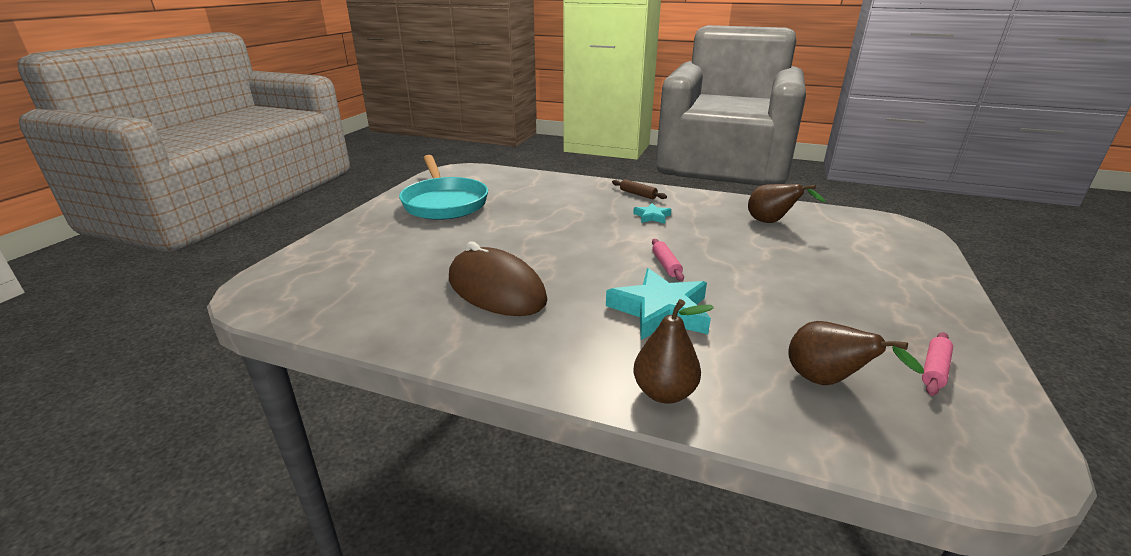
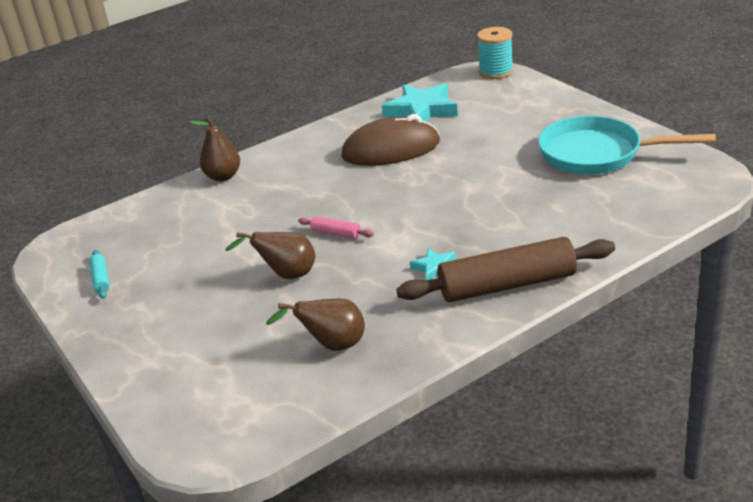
camera: 130 degrees right, 5 degrees up
(257, 285) = (496, 72): none -> turquoise spool
(638, 194) = (507, 285): brown rolling pin -> brown rolling pin, size x2.39
(660, 311) = (285, 204): turquoise star -> turquoise star (421, 110)
(826, 382) = (154, 232): brown pear -> brown pear (286, 275)
(934, 369) = (101, 279): pink rolling pin -> turquoise rolling pin

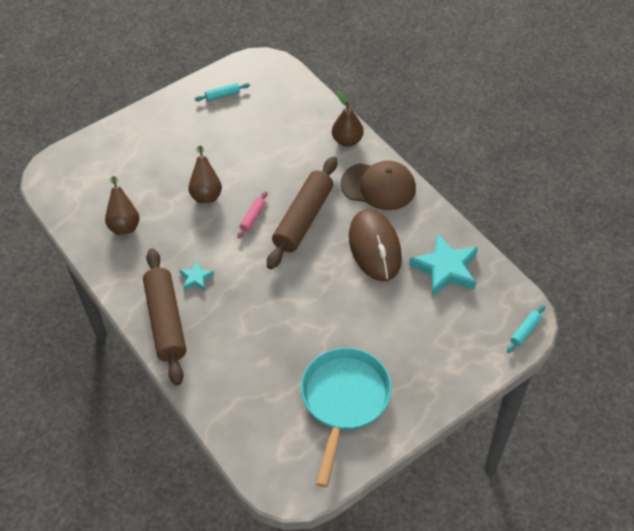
camera: 85 degrees right, 20 degrees up
(301, 153) = (378, 186): none -> brown cap
(343, 197) = (303, 219): none -> brown rolling pin
(496, 72) = (525, 331): turquoise spool -> turquoise rolling pin

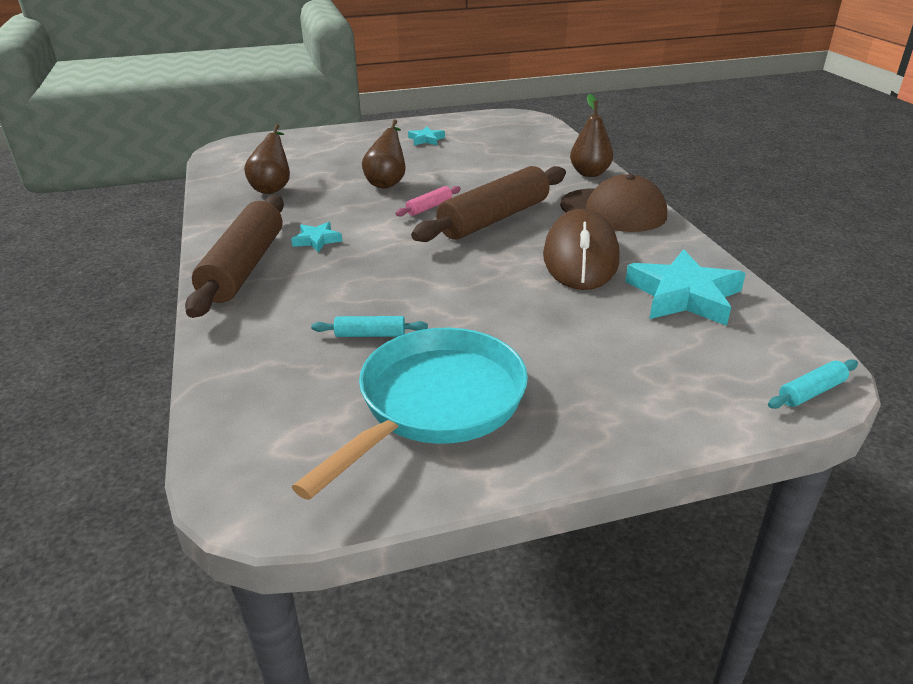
camera: 20 degrees right, 20 degrees down
(203, 120) = (426, 139): none -> turquoise star
(222, 95) = (460, 128): turquoise rolling pin -> turquoise rolling pin (370, 335)

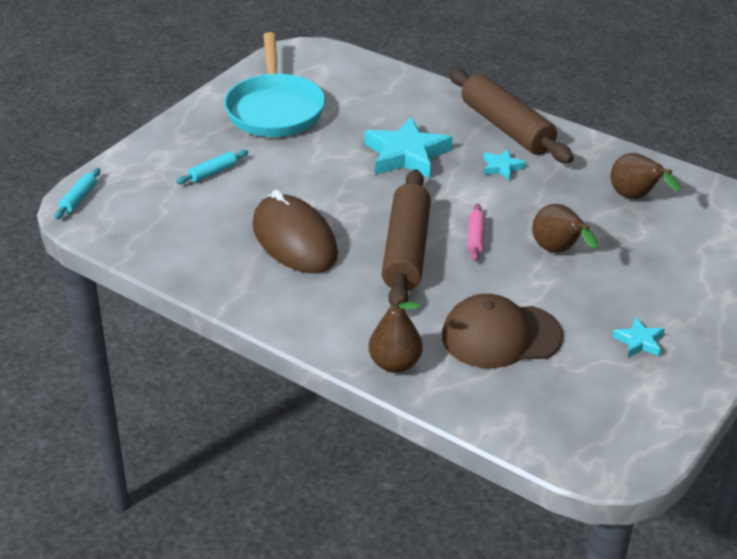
camera: 140 degrees right, 5 degrees up
(370, 335) = (357, 125): turquoise rolling pin -> turquoise rolling pin (213, 172)
(613, 210) = (318, 311): brown cap -> brown cap (501, 336)
(683, 295) = (192, 237): turquoise star -> turquoise star (406, 155)

